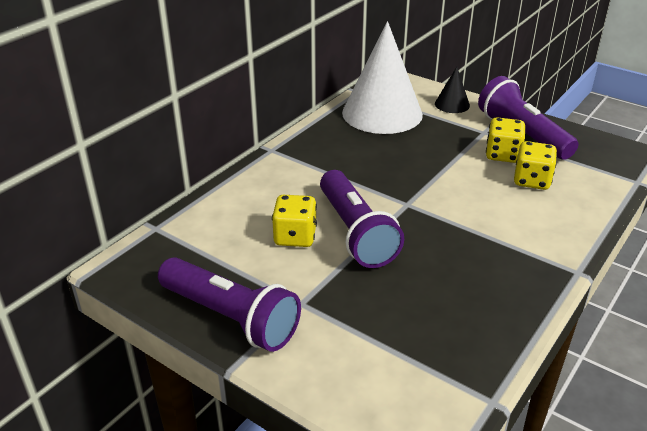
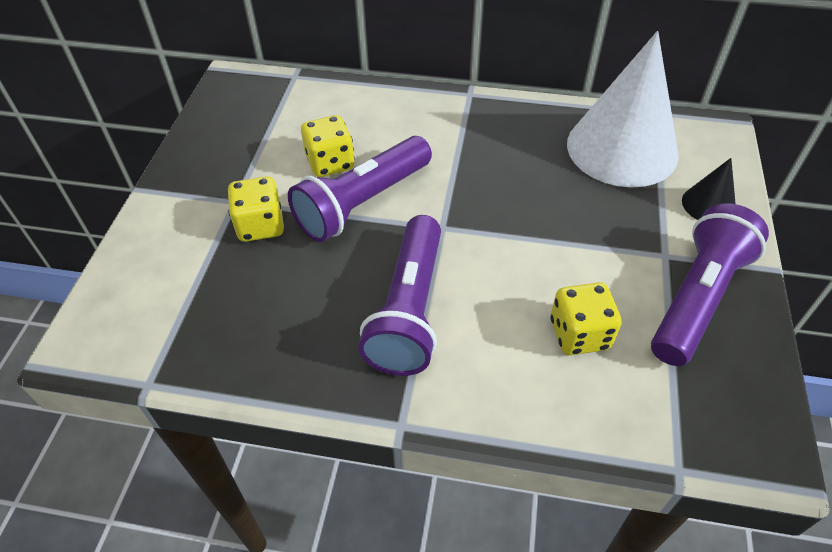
camera: 65 degrees right, 15 degrees up
(230, 317) = (196, 165): purple flashlight -> purple flashlight (409, 309)
(502, 155) = (620, 288): yellow dice -> yellow dice (260, 225)

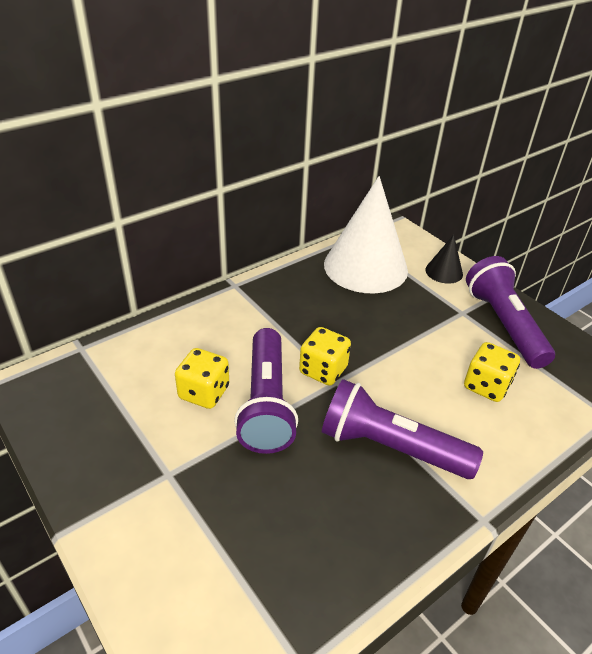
camera: 50 degrees left, 10 degrees down
(260, 225) = (216, 475): yellow dice -> yellow dice (323, 370)
(409, 309) = (391, 447): purple flashlight -> purple flashlight turned 150 degrees clockwise

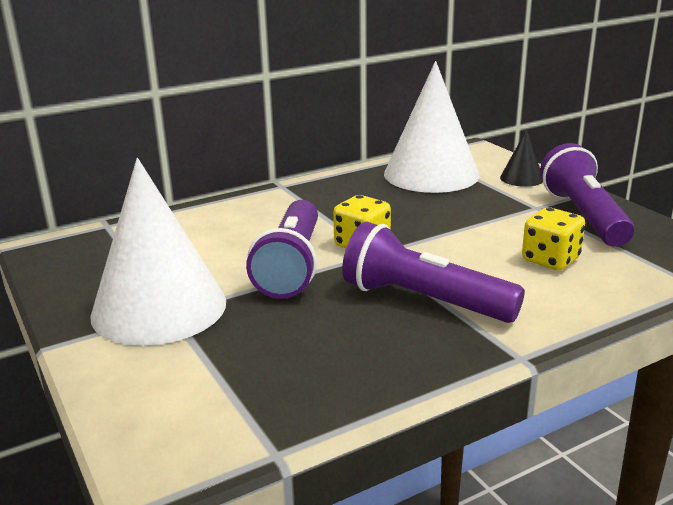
camera: 10 degrees right, 15 degrees down
(156, 469) = (159, 308): none -> white cone
(204, 392) = (226, 257): yellow dice -> none

